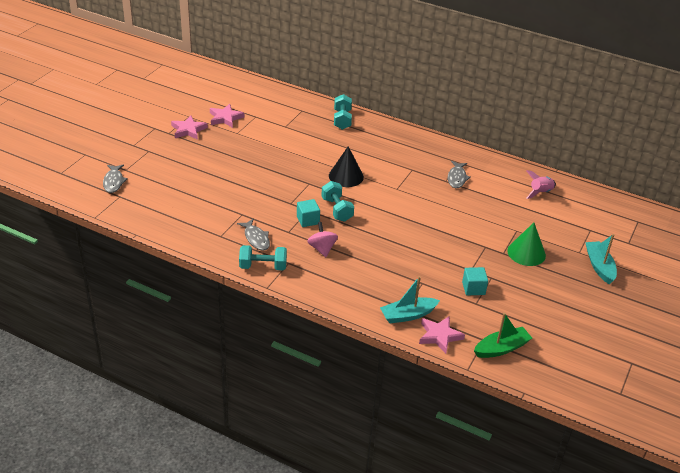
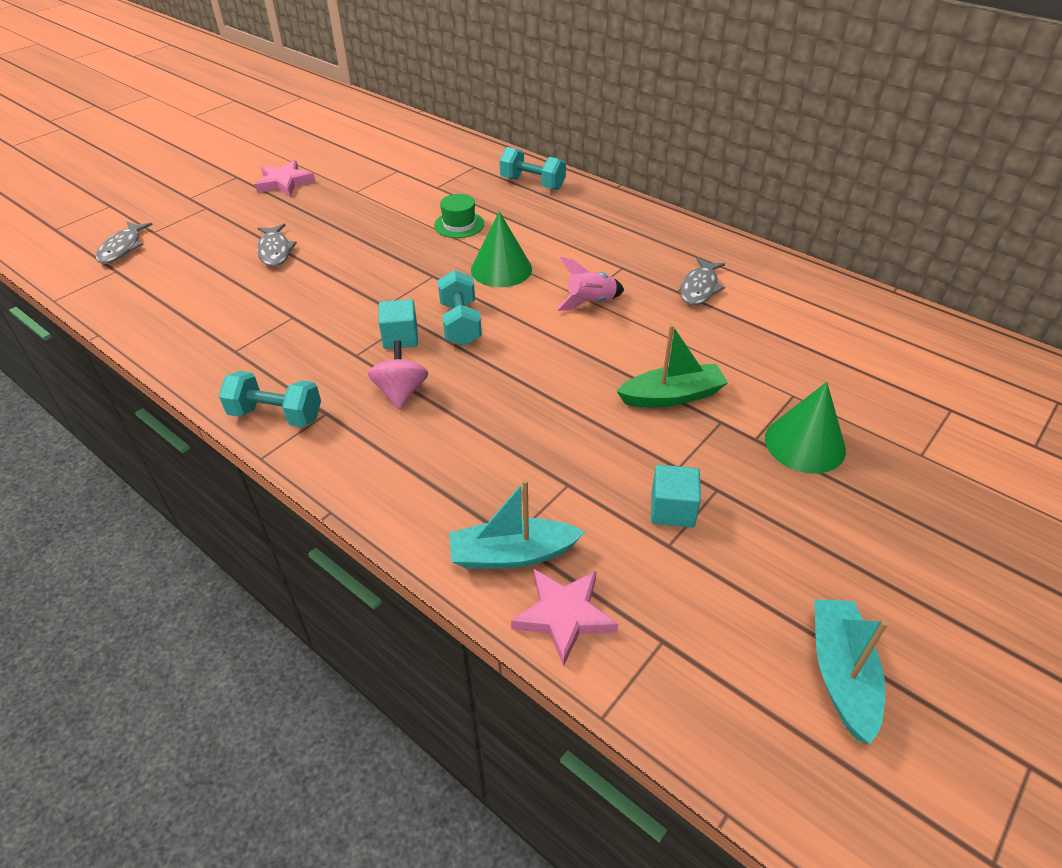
camera: 15 degrees right, 5 degrees up
(225, 118) = (350, 170): pink star -> none
(256, 238) = (293, 361): grey fish -> grey fish (275, 251)
(310, 150) = (459, 225): none -> green hat
(342, 120) = (532, 183): turquoise dumbbell -> turquoise dumbbell turned 75 degrees counterclockwise
(346, 176) = (501, 269): black cone -> green cone
(501, 348) = (699, 670): green boat -> green boat (672, 396)
(540, 192) = (855, 327): pink rocket -> pink rocket (590, 303)
(599, 266) = (964, 491): turquoise boat -> turquoise boat (841, 673)

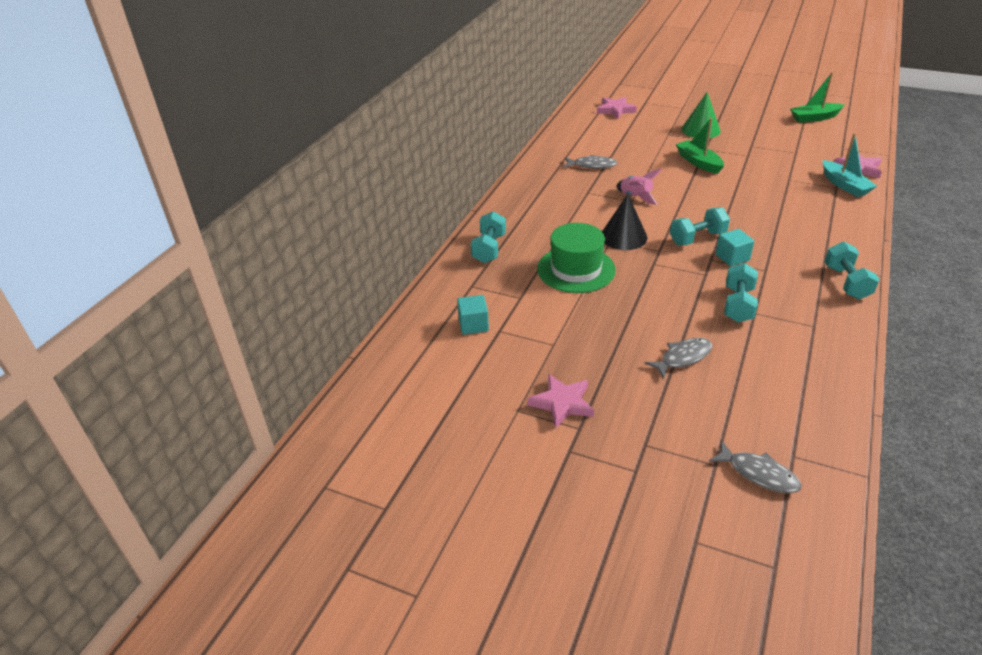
camera: 105 degrees left, 5 degrees down
(122, 248) = (758, 473): grey fish -> grey fish turned 45 degrees clockwise
(314, 310) = (738, 305): none -> turquoise dumbbell
(401, 392) = (780, 243): pink spinning top -> none
(459, 225) = (576, 269): green hat -> green hat, size x1.79
(501, 269) = (623, 236): green cone -> black cone
(672, 509) = (775, 154): turquoise cube -> turquoise cube (473, 325)
(841, 673) = (814, 118): turquoise boat -> green boat
(912, 361) = (615, 110): none -> pink star

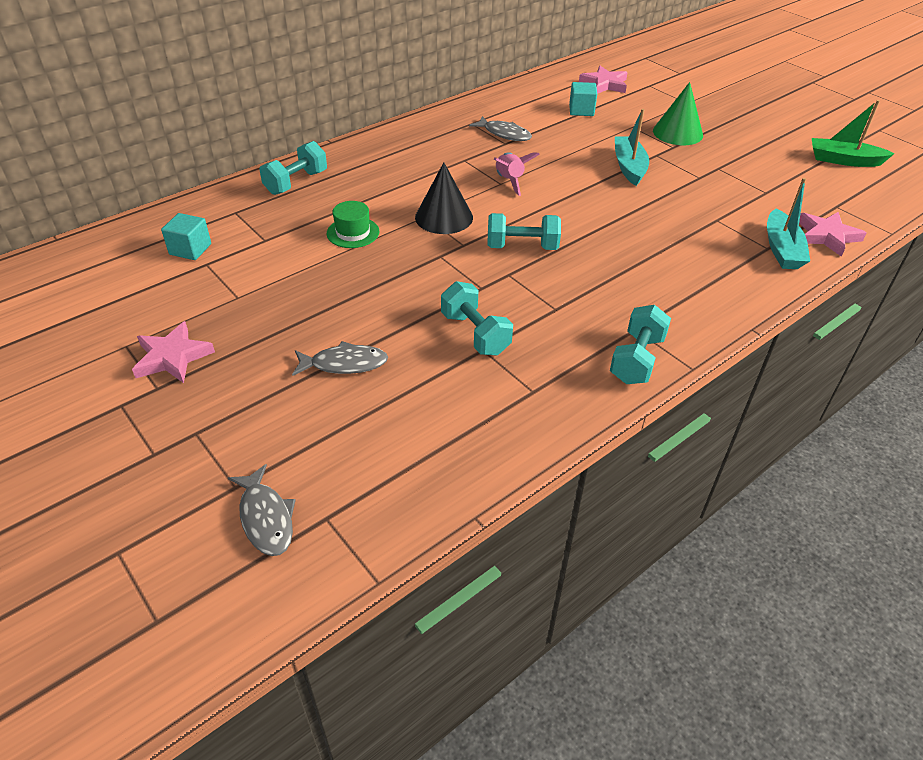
camera: 25 degrees right, 5 degrees up
(576, 269) = (353, 232): green hat -> green hat, size x0.56
(698, 162) = (629, 167): green boat -> turquoise boat
(732, 257) = (535, 281): turquoise cube -> turquoise cube (581, 110)
(738, 305) = (475, 334): turquoise dumbbell -> turquoise dumbbell turned 75 degrees counterclockwise

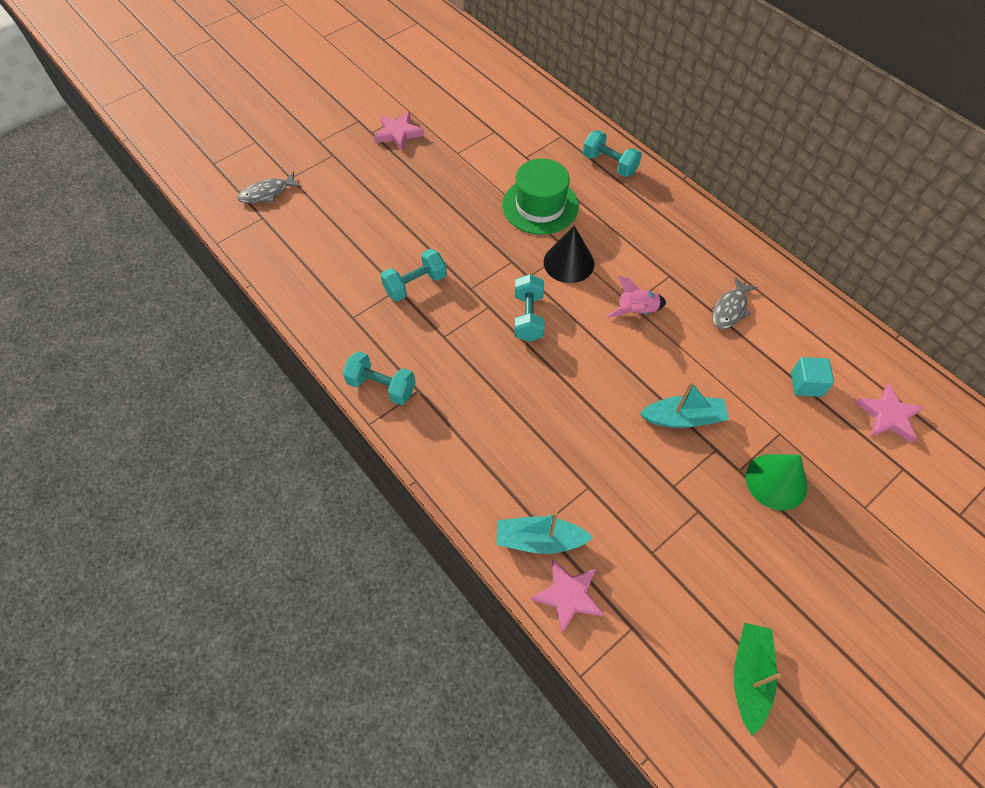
camera: 90 degrees right, 15 degrees up
(190, 249) = (511, 121): turquoise cube -> none
(344, 364) = (387, 214): grey fish -> none
(353, 232) = (540, 206): green hat -> green hat, size x1.79

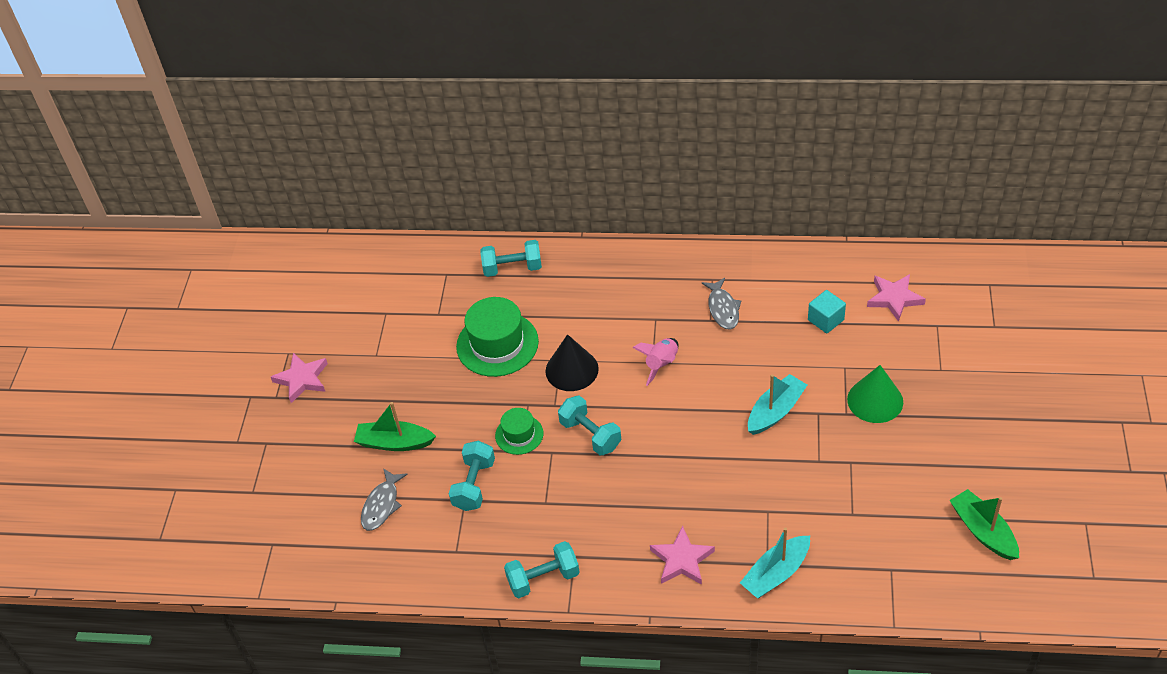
camera: 40 degrees left, 10 degrees down
(267, 193) = (248, 522): grey fish -> grey fish (382, 505)
(402, 216) = (394, 443): none -> green boat
(482, 276) = (519, 434): none -> green hat
(568, 596) = (833, 589): pink star -> pink star (682, 560)

